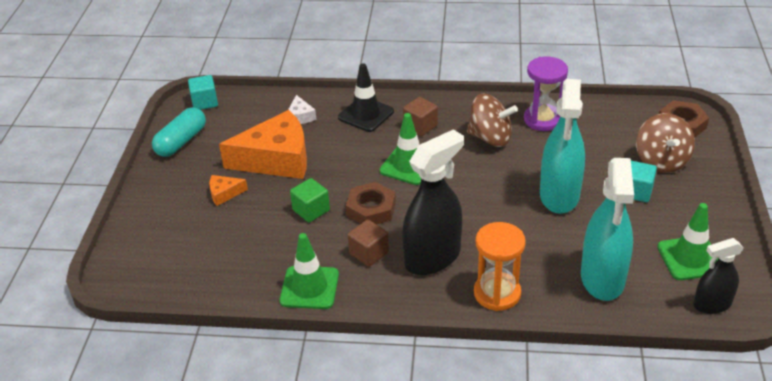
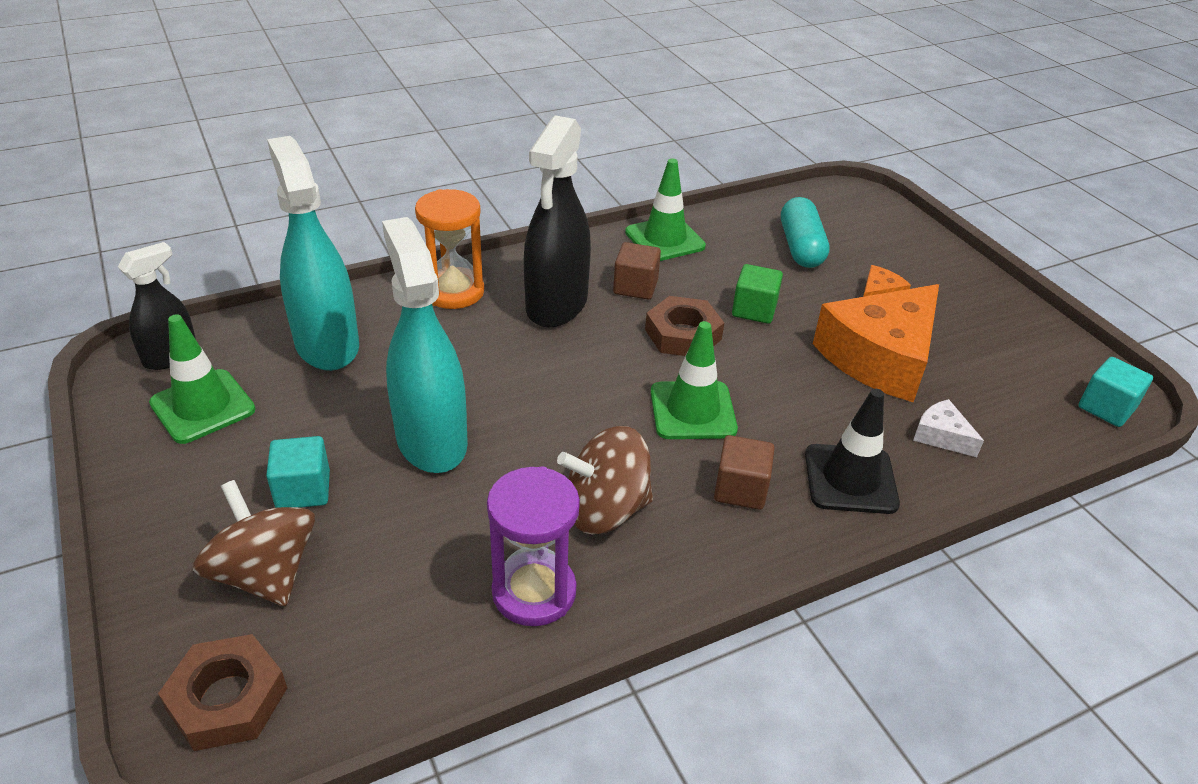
camera: 145 degrees right, 0 degrees up
(181, 141) = (1031, 338): turquoise capsule -> turquoise capsule (801, 247)

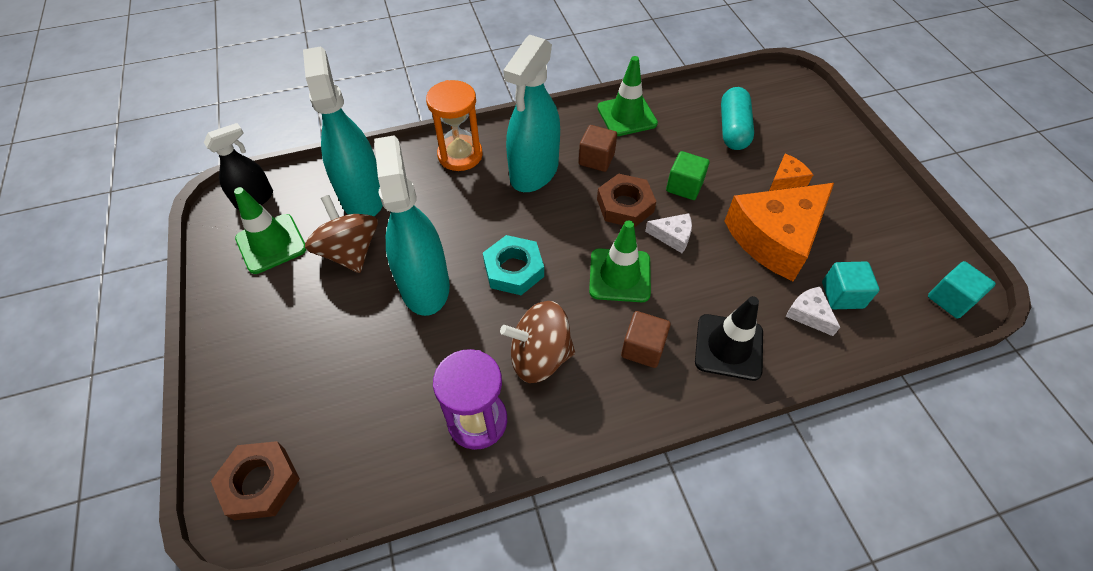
camera: 10 degrees right, 15 degrees up
(265, 573) = (296, 386): brown spinning top -> brown spinning top (350, 252)
(303, 490) = (330, 320): turquoise cube -> turquoise cube (842, 295)
(550, 414) = (513, 269): none -> turquoise nut
(556, 305) = (534, 172): black spray bottle -> turquoise spray bottle
(751, 364) = (672, 236): none -> white cheese

